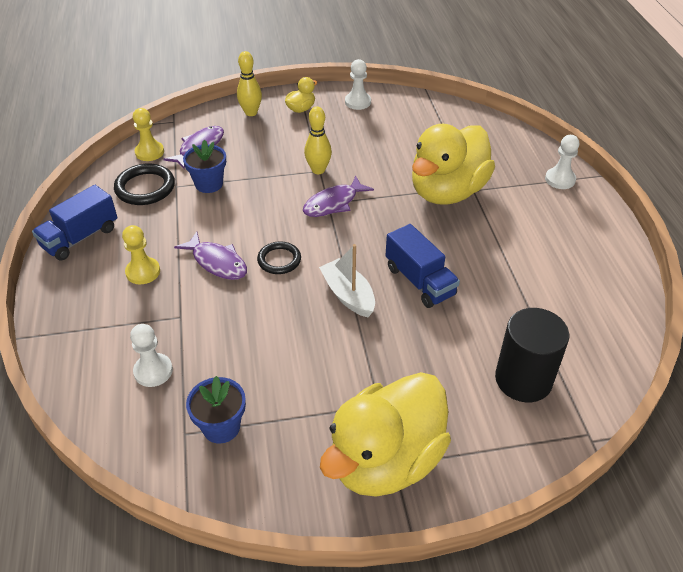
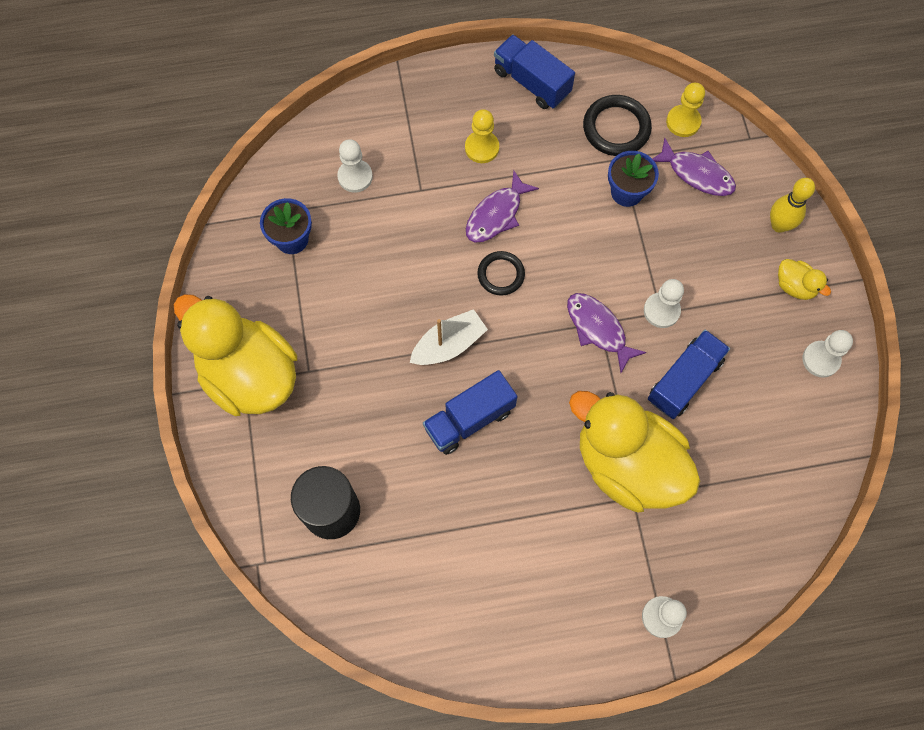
camera: 90 degrees right, 25 degrees up
(318, 170) = (661, 311): yellow bowling pin -> white pawn
(376, 161) = (684, 380): none -> blue truck

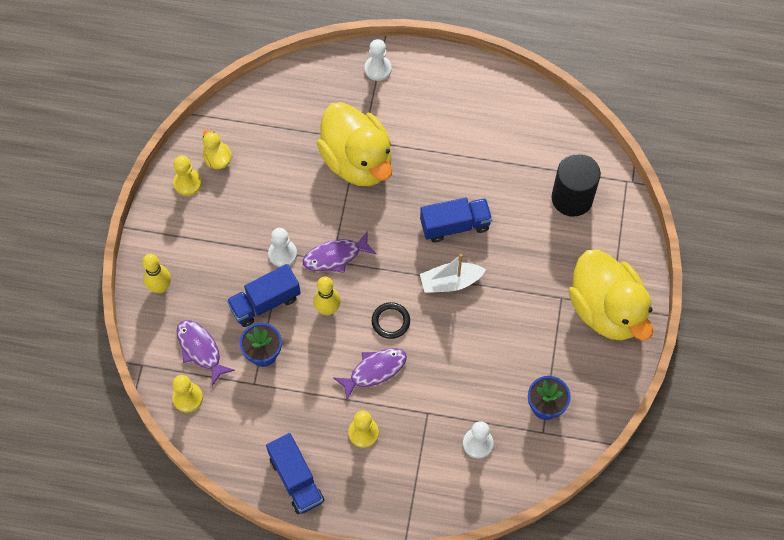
camera: 160 degrees left, 5 degrees down
(579, 264) = (327, 309): none -> yellow bowling pin
(598, 329) = (335, 256): purple fish -> purple fish turned 90 degrees clockwise
(616, 128) = (245, 411): black ring -> none
(684, 380) = (291, 201): blue truck -> blue truck (265, 302)
(795, 286) = (175, 238): yellow duck -> yellow duck (217, 159)
(821, 359) = (187, 183): white pawn -> yellow pawn

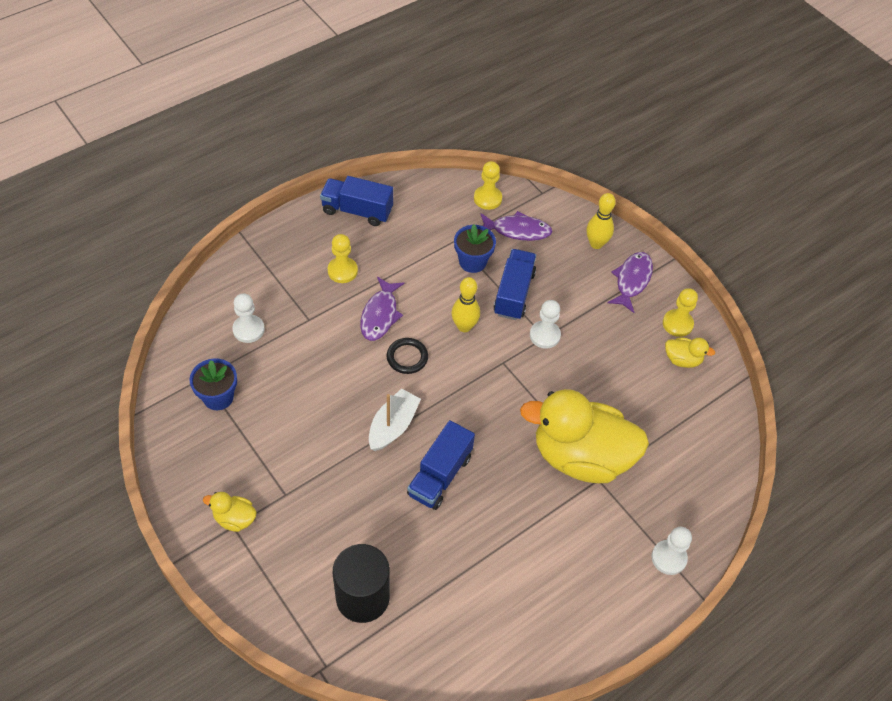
camera: 130 degrees right, 10 degrees down
(335, 256) = (504, 367): purple fish -> purple fish (632, 280)
(606, 310) = (234, 519): yellow duck -> yellow duck, size x0.41

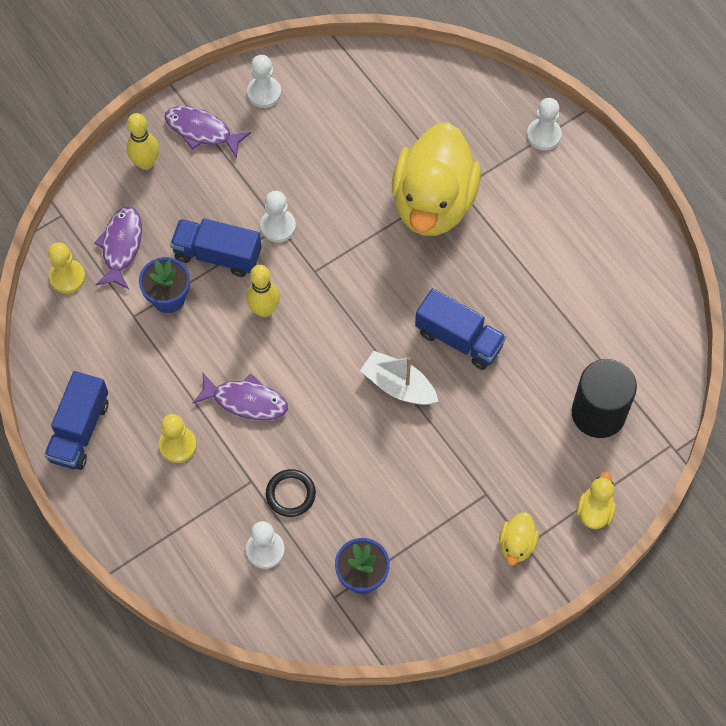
camera: 85 degrees left, 10 degrees up
(407, 357) = (307, 371): black ring -> black ring (290, 494)
(677, 324) = (264, 93): yellow pawn -> white pawn
(682, 360) = (312, 94): yellow duck -> yellow duck (594, 511)

